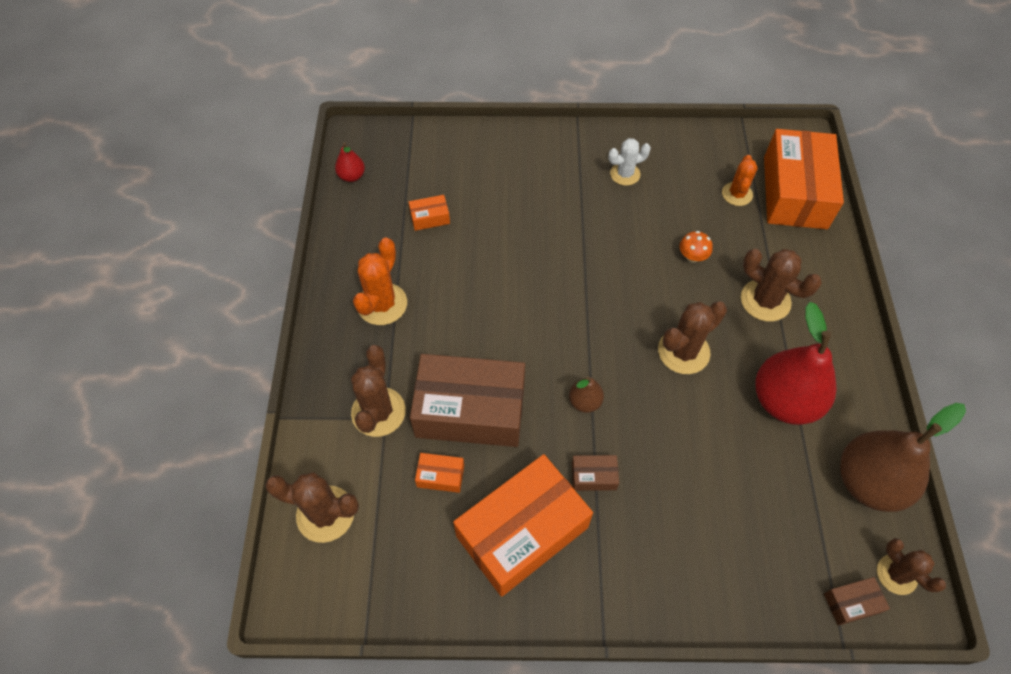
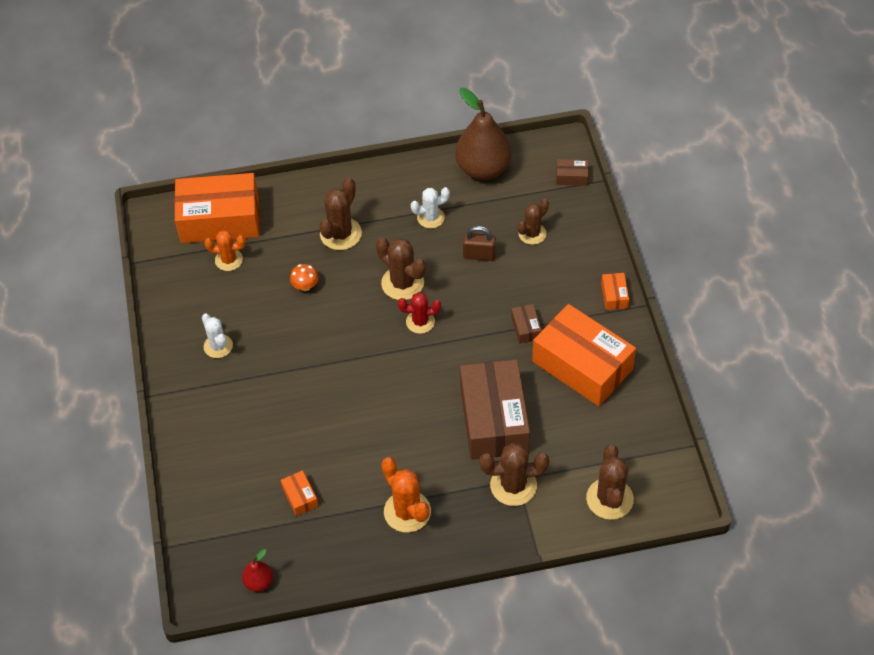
camera: 100 degrees left, 5 degrees down
(382, 304) = (407, 512): orange cactus -> orange cactus turned 45 degrees clockwise
(440, 476) = (555, 427): orange box -> orange box (614, 295)
(585, 402) = (465, 342): brown pear -> none
(624, 360) = (420, 322): none -> red cactus
(718, 445) = (479, 255): none -> brown padlock
(784, 401) = (431, 217): red pear -> white cactus
(851, 603) = (571, 177): brown box -> brown box turned 60 degrees counterclockwise
(896, 574) = (545, 154): brown cactus -> brown cactus (532, 233)

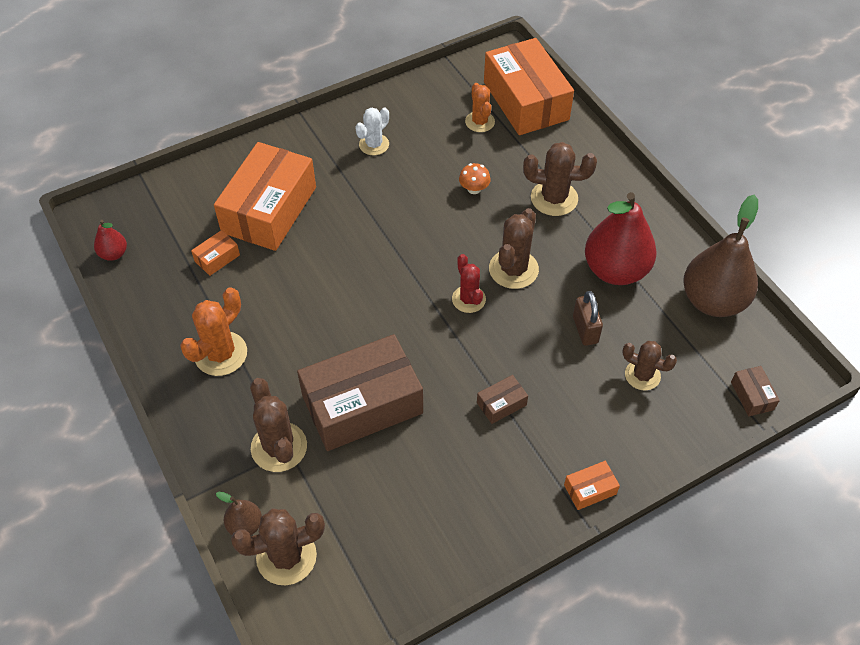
camera: 70 degrees right, 0 degrees up
(431, 217) = (615, 270): white cactus -> red pear
(575, 522) = (245, 525): none -> brown pear
(582, 365) = (470, 478): orange box -> orange box (269, 210)

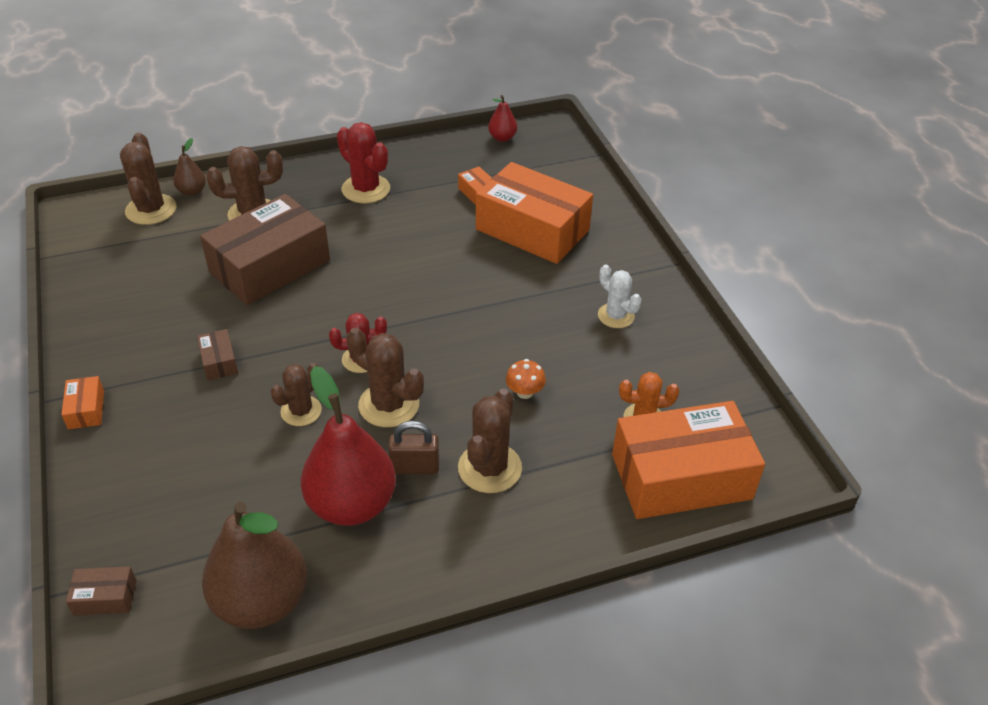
camera: 100 degrees right, 10 degrees down
(221, 354) = (366, 189): orange cactus -> red cactus
(362, 404) = (270, 266): brown box -> brown box turned 60 degrees clockwise
(585, 330) = (277, 452): brown padlock -> brown padlock (415, 467)
(642, 375) = (191, 490): brown cactus -> brown cactus (301, 411)

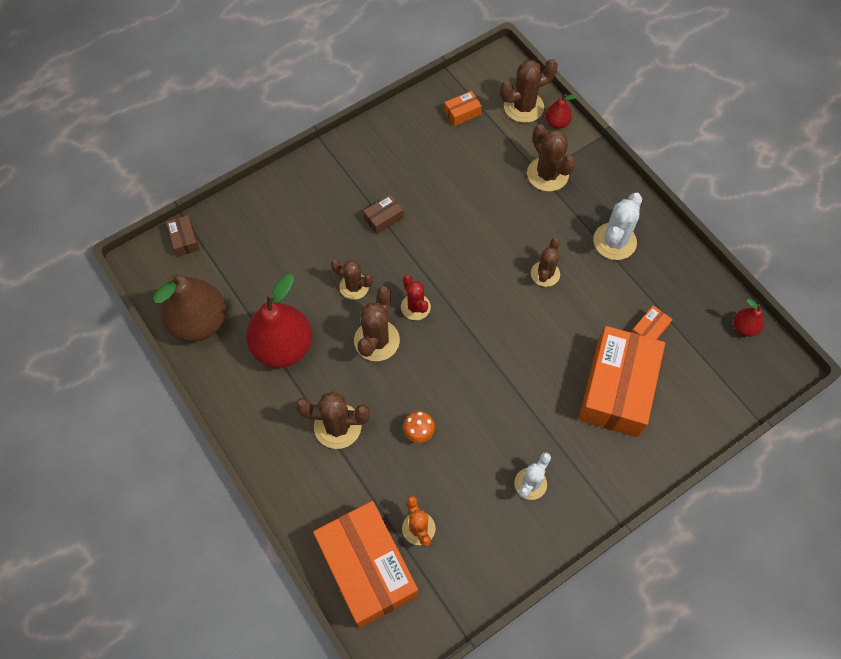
camera: 75 degrees right, 20 degrees up
(86, 409) = (318, 162): orange box -> orange box (462, 113)
(192, 191) = (556, 123): brown pear -> red pear
(270, 266) = (492, 210): brown box -> none
(366, 189) = (614, 241): red cactus -> white cactus
(376, 246) = (545, 274): none -> brown cactus
(415, 467) = (325, 376): brown padlock -> none

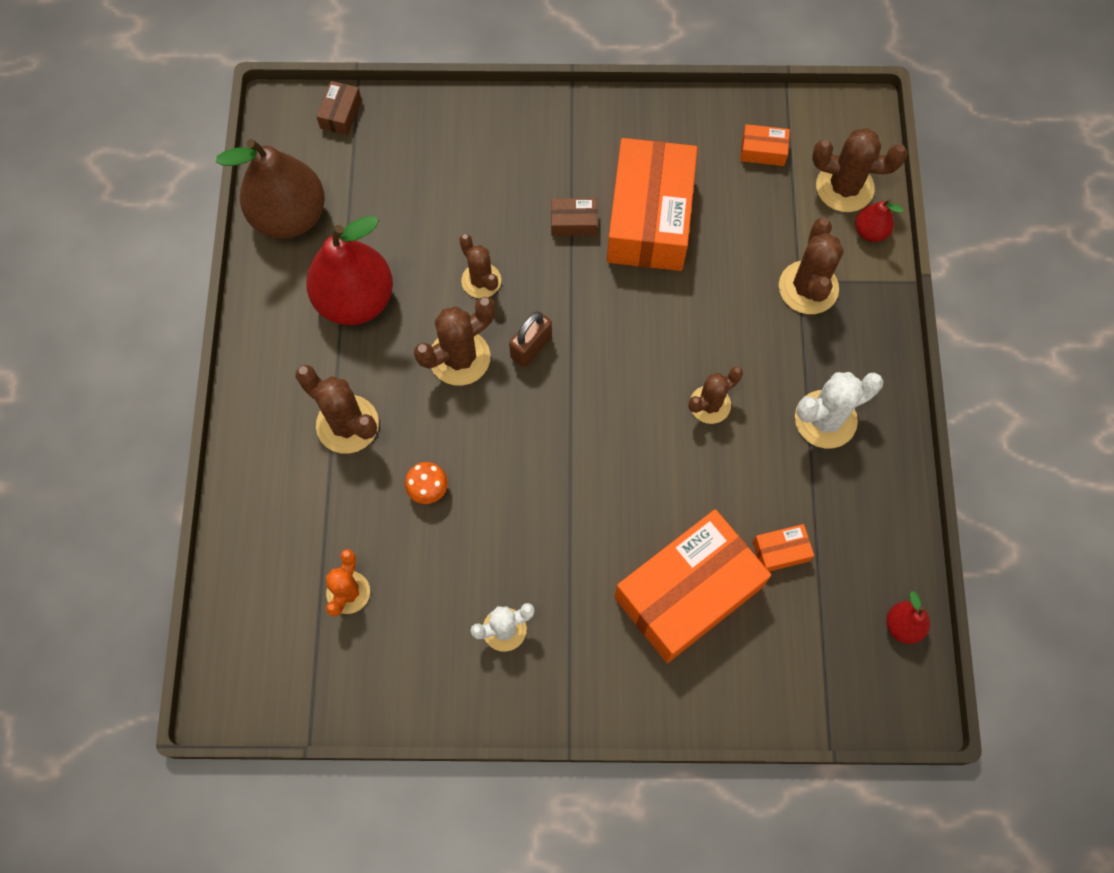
camera: 35 degrees right, 5 degrees up
(367, 567) = (265, 596): orange box -> orange box (649, 218)
(415, 307) = (531, 347): red cactus -> brown padlock

